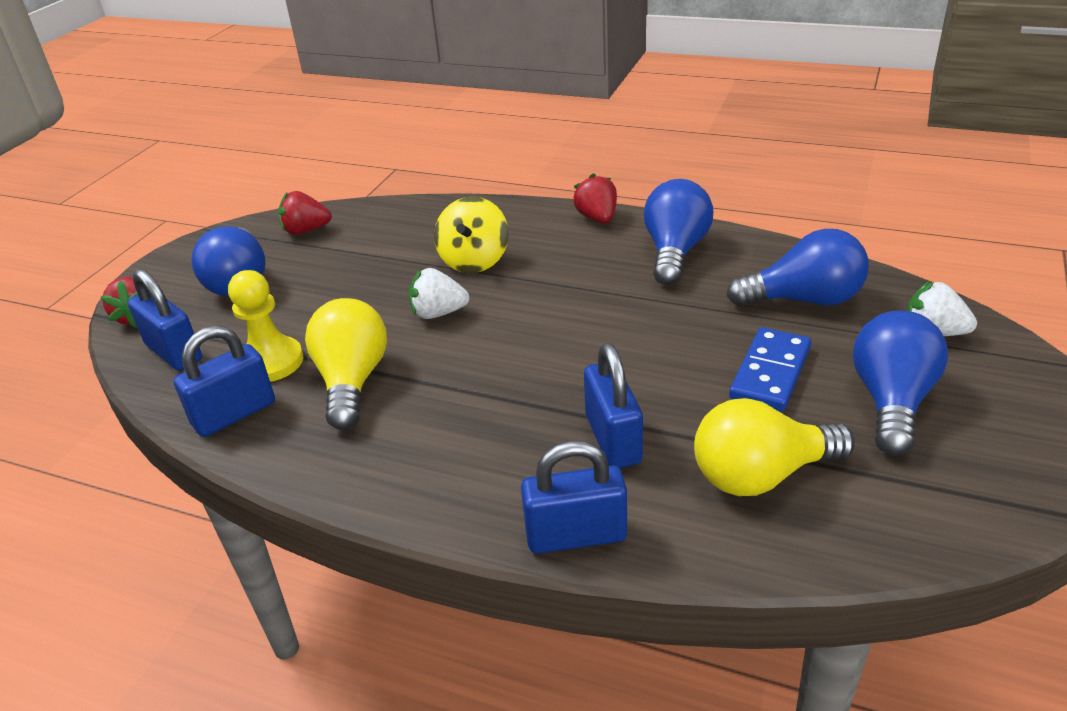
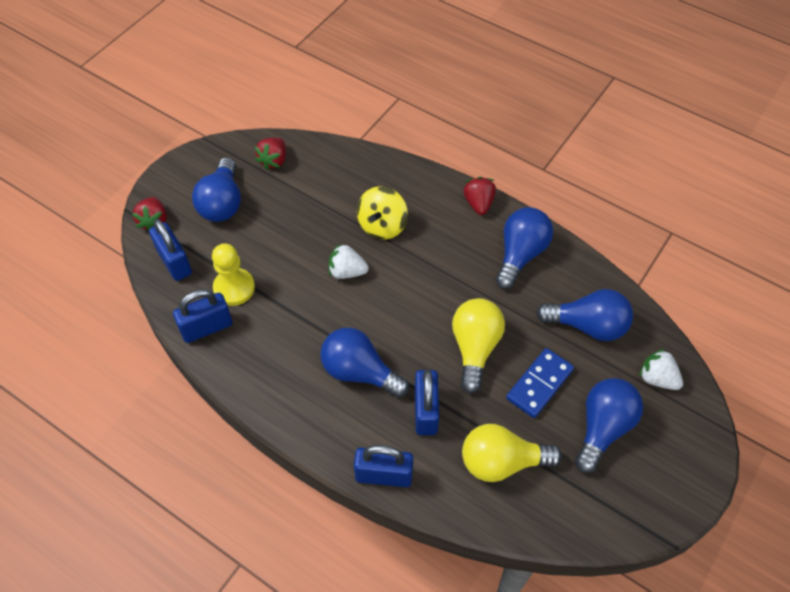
camera: 10 degrees right, 20 degrees up
(306, 231) = (274, 161): red strawberry -> red strawberry turned 75 degrees counterclockwise
(352, 381) = (281, 319): yellow light bulb -> yellow light bulb (475, 348)
(492, 415) = (359, 372): none -> blue light bulb

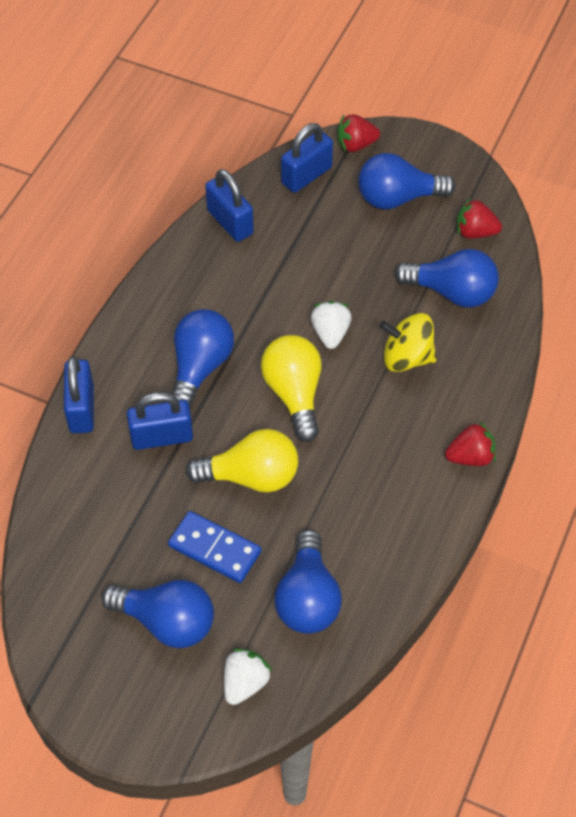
camera: 80 degrees right, 0 degrees up
(234, 288) = (284, 234): yellow pawn -> none
(502, 462) = (110, 518): yellow light bulb -> yellow light bulb (294, 394)
(520, 254) = (400, 512): blue light bulb -> blue light bulb (452, 292)

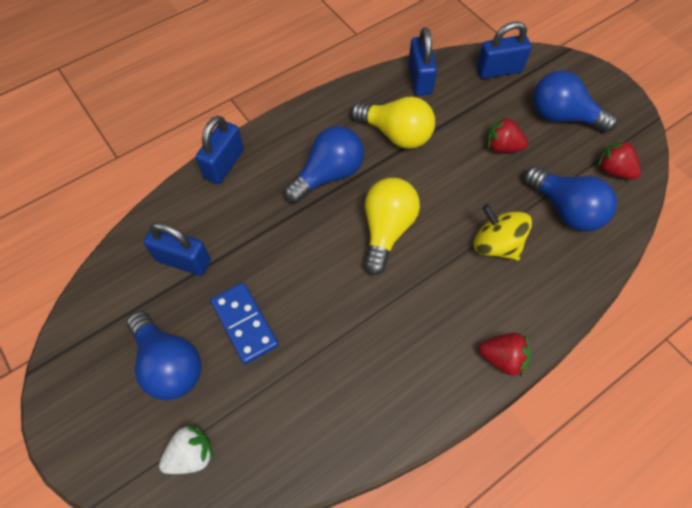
camera: 30 degrees right, 5 degrees up
(162, 437) = (265, 213): blue padlock -> blue padlock (183, 260)
(251, 476) = (311, 279): yellow light bulb -> yellow light bulb (396, 134)
(307, 598) = (289, 408): blue light bulb -> none
(330, 333) = (445, 196): white strawberry -> none
(356, 145) = (551, 64): red strawberry -> red strawberry (502, 147)

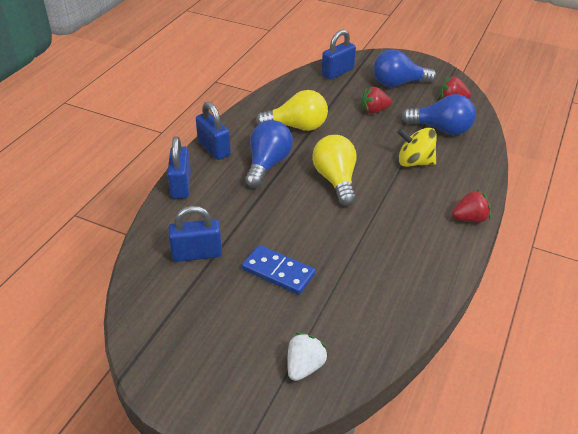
camera: 30 degrees left, 20 degrees down
(169, 364) = (239, 320): blue light bulb -> none
(420, 79) = (288, 92): blue padlock -> blue padlock (214, 148)

